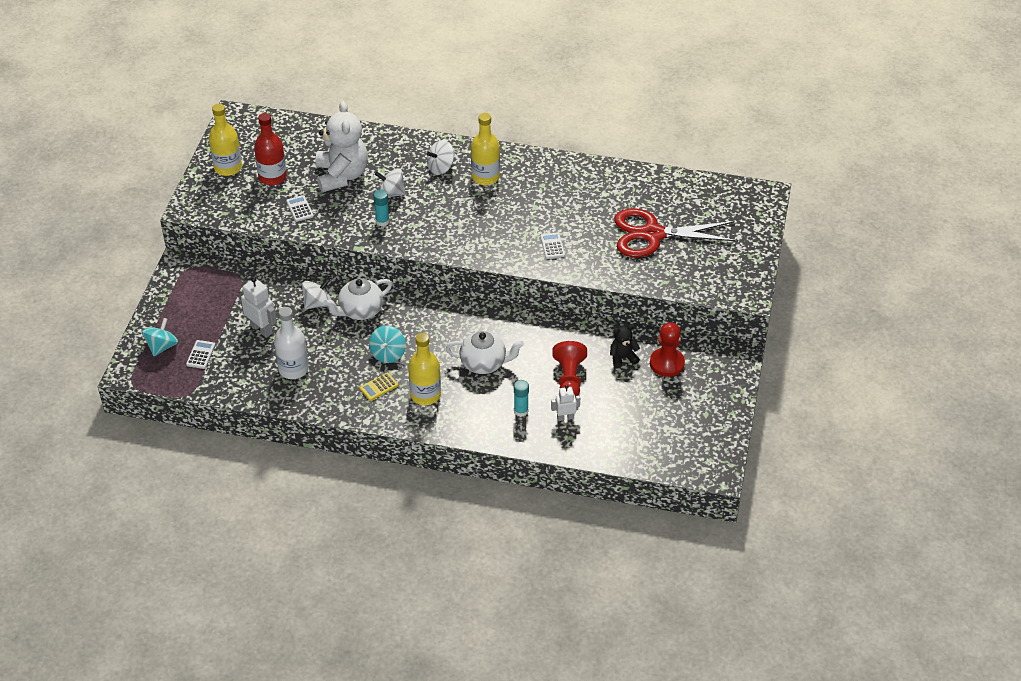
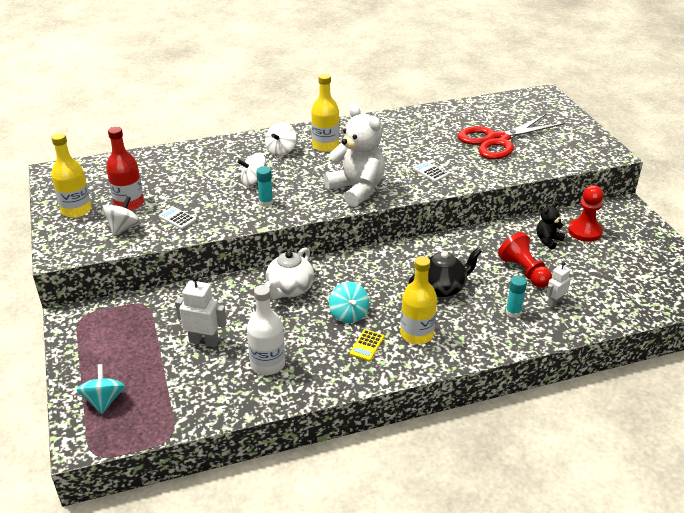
camera: 30 degrees left, 10 degrees down
(200, 355) = (155, 391): white calculator -> none
(318, 303) = (243, 298): white spinning top -> white spinning top (124, 228)
(342, 175) = (196, 182): white teddy bear -> white teddy bear (357, 189)
(484, 363) = (442, 288): white teapot -> black teapot

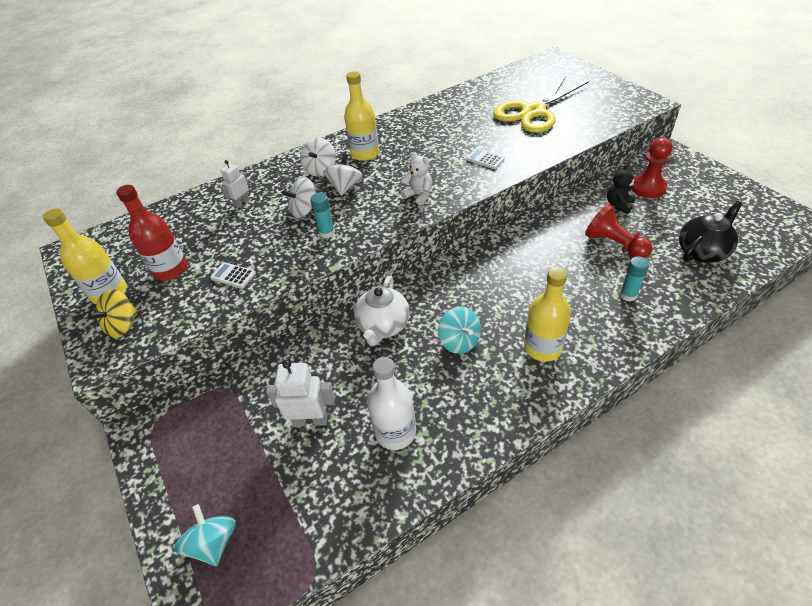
camera: 10 degrees left, 10 degrees up
(81, 235) = (123, 325): none -> yellow spinning top
(124, 228) = (173, 303): white spinning top -> white spinning top (345, 187)
(357, 189) = (419, 195): white teddy bear -> white teddy bear, size x0.48
(367, 345) = (496, 376): yellow calculator -> none
(442, 288) = (543, 284): black teapot -> black teapot (702, 252)
(497, 140) = (533, 112): red scissors -> yellow scissors
(554, 302) = (662, 272): white robot -> white robot (242, 203)

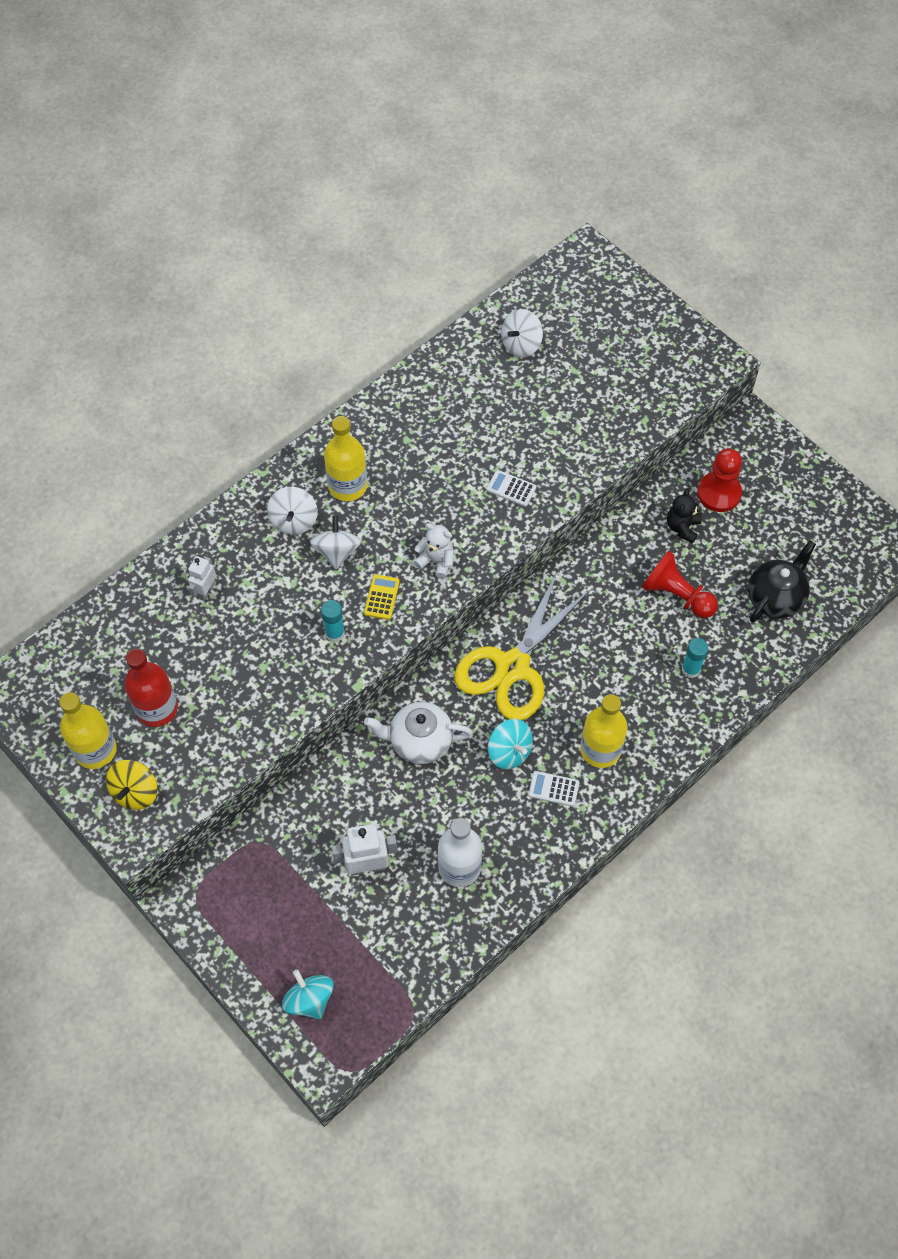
camera: 15 degrees left, 15 degrees up
(233, 276) = (239, 710): white calculator -> white calculator (553, 789)
(304, 210) = (294, 597): white spinning top -> white spinning top (521, 344)
(371, 214) = (381, 597): none -> yellow calculator
(383, 326) = (419, 741): white teapot -> white teapot turned 90 degrees clockwise
(533, 112) = (566, 387): yellow scissors -> yellow scissors (512, 667)

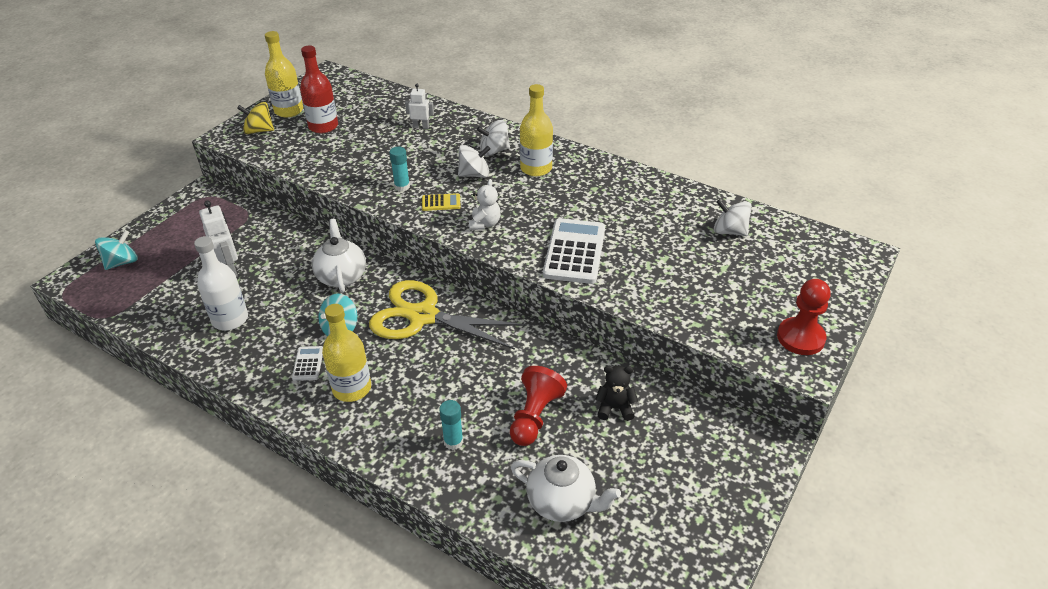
camera: 75 degrees right, 20 degrees down
(511, 488) = (574, 252): white calculator -> white calculator, size x2.16
(719, 493) = (670, 431): red pawn -> red pawn (800, 338)
(775, 597) = (562, 502): black teapot -> white teapot

